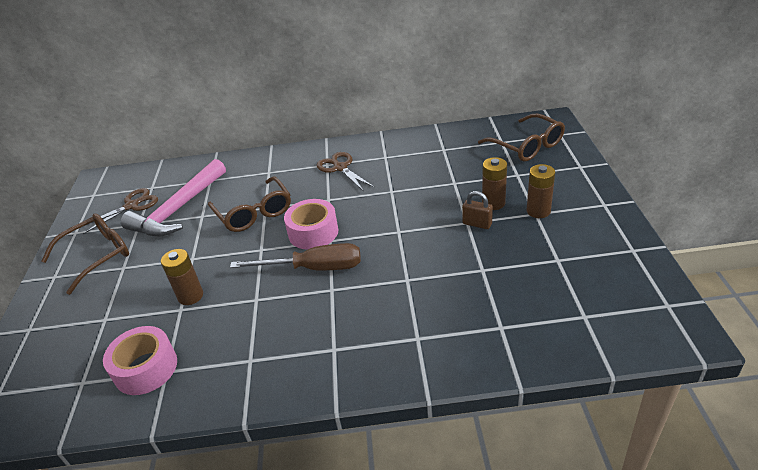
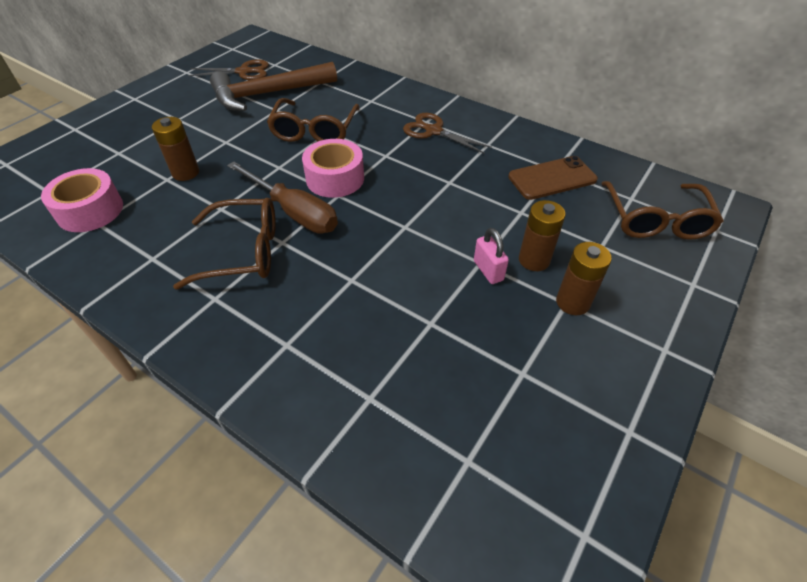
camera: 35 degrees right, 10 degrees up
(97, 256) = (175, 99): brown glasses -> brown glasses (243, 252)
(178, 209) = (268, 94): pink hammer -> brown hammer
(340, 168) = (433, 131): brown scissors -> brown scissors turned 60 degrees counterclockwise
(447, 155) = (552, 178): none -> brown phone
(477, 224) = (488, 270): brown padlock -> pink padlock

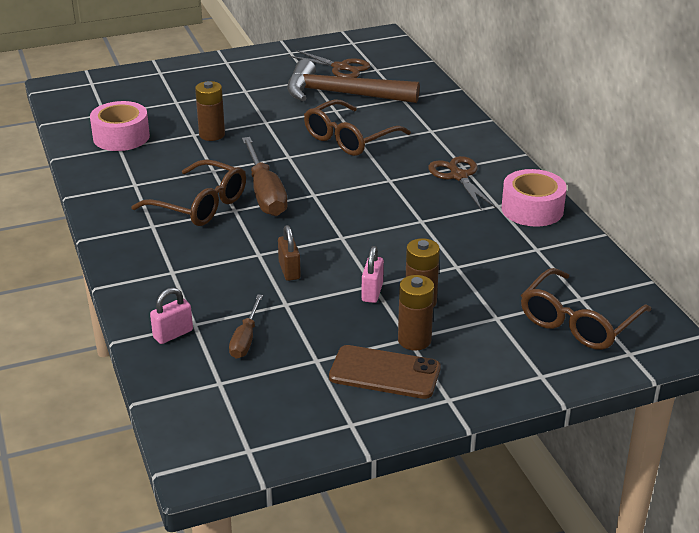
camera: 35 degrees right, 15 degrees down
(335, 178) = (325, 181): pink tape -> pink tape (532, 209)
(361, 425) = (173, 334): none -> pink padlock
(397, 284) = (289, 271): none -> brown padlock
(437, 387) = (245, 339): none -> brown screwdriver
(552, 178) = (523, 254): brown phone -> brown phone (385, 372)

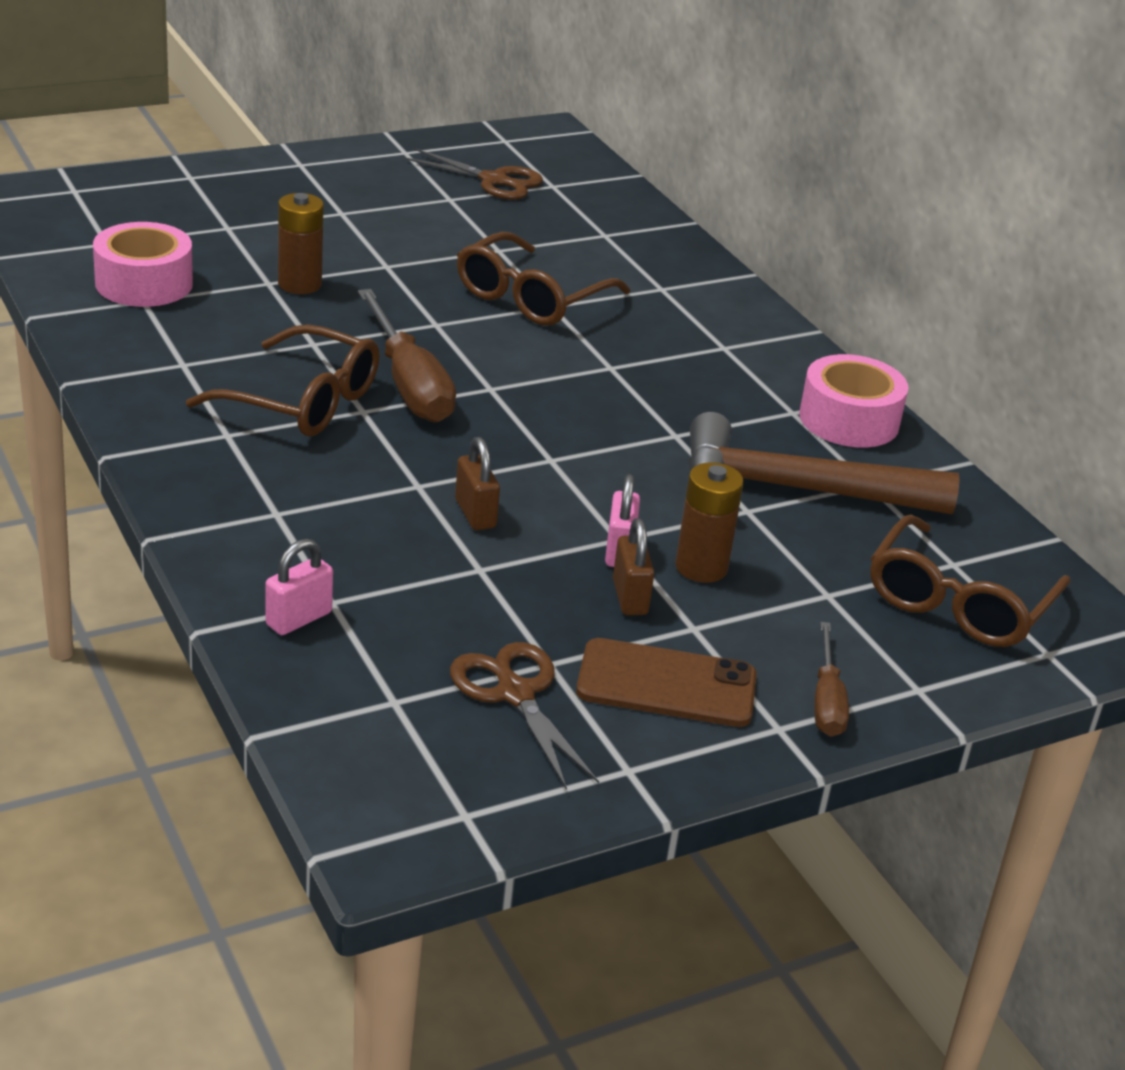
camera: 10 degrees left, 0 degrees up
(245, 339) = (424, 628): brown screwdriver -> brown screwdriver (826, 701)
(342, 94) = (504, 224): brown hammer -> brown hammer (795, 490)
(373, 320) = (630, 597): none -> brown padlock
(414, 340) = (704, 630): brown battery -> none
(458, 176) = (721, 364): brown scissors -> brown scissors (515, 694)

